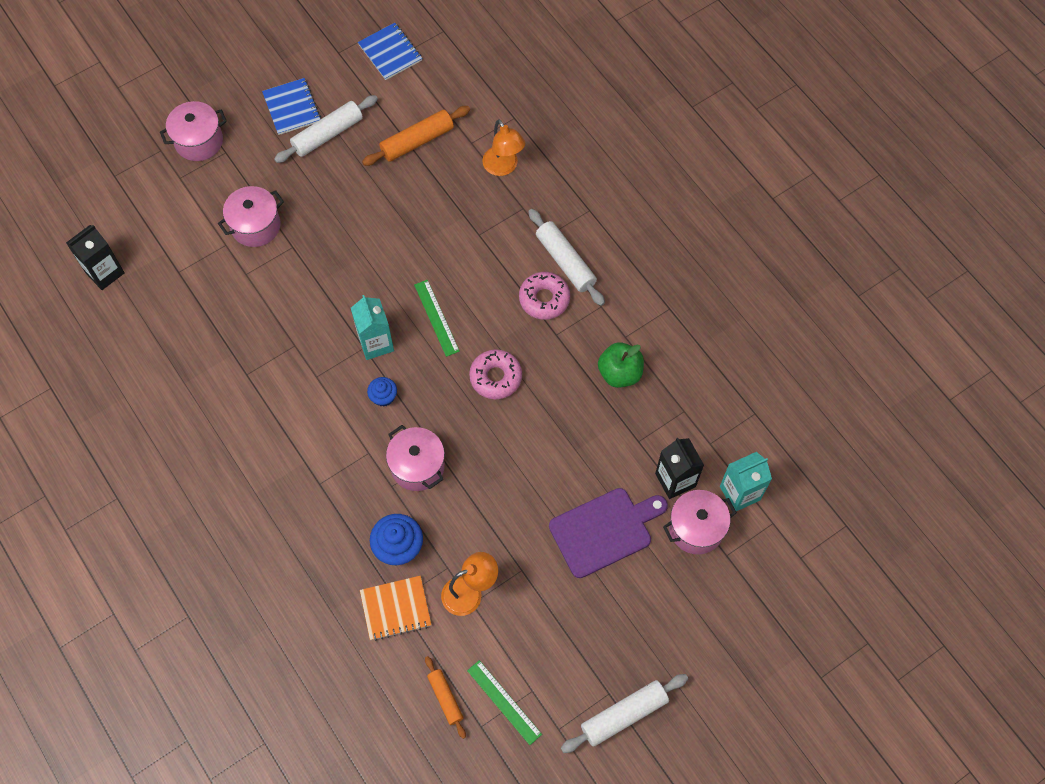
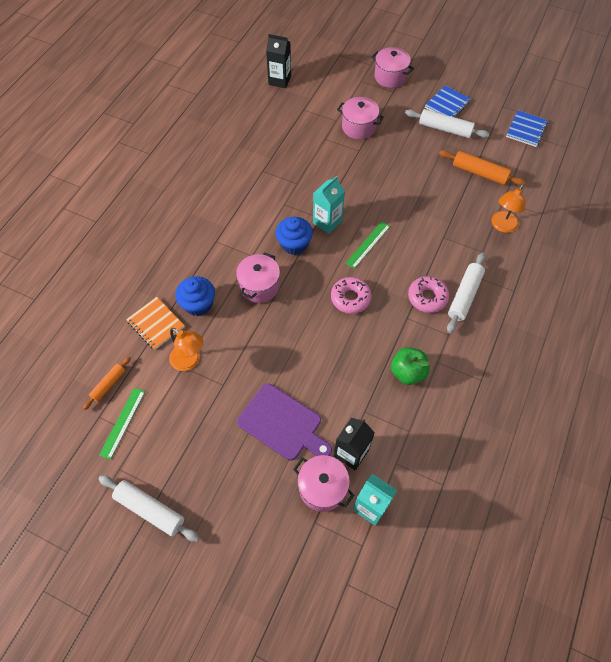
camera: 60 degrees right, 5 degrees down
(383, 397) = (294, 244): blue cupcake -> blue cupcake, size x1.69

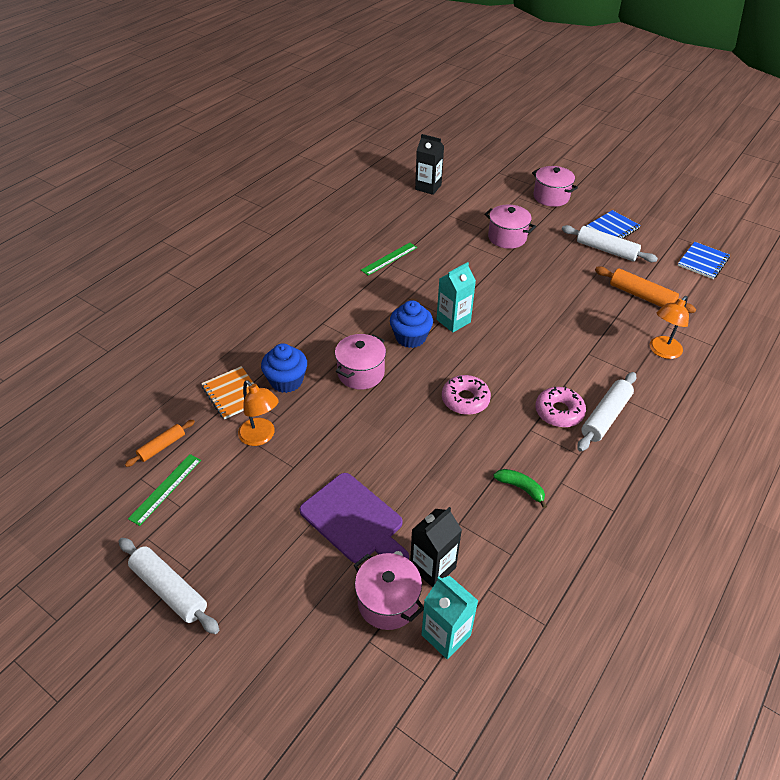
camera: 10 degrees right, 15 degrees down
(368, 244) = (496, 349): green ruler -> green ruler (389, 259)
(407, 372) = (521, 488): green apple -> green banana

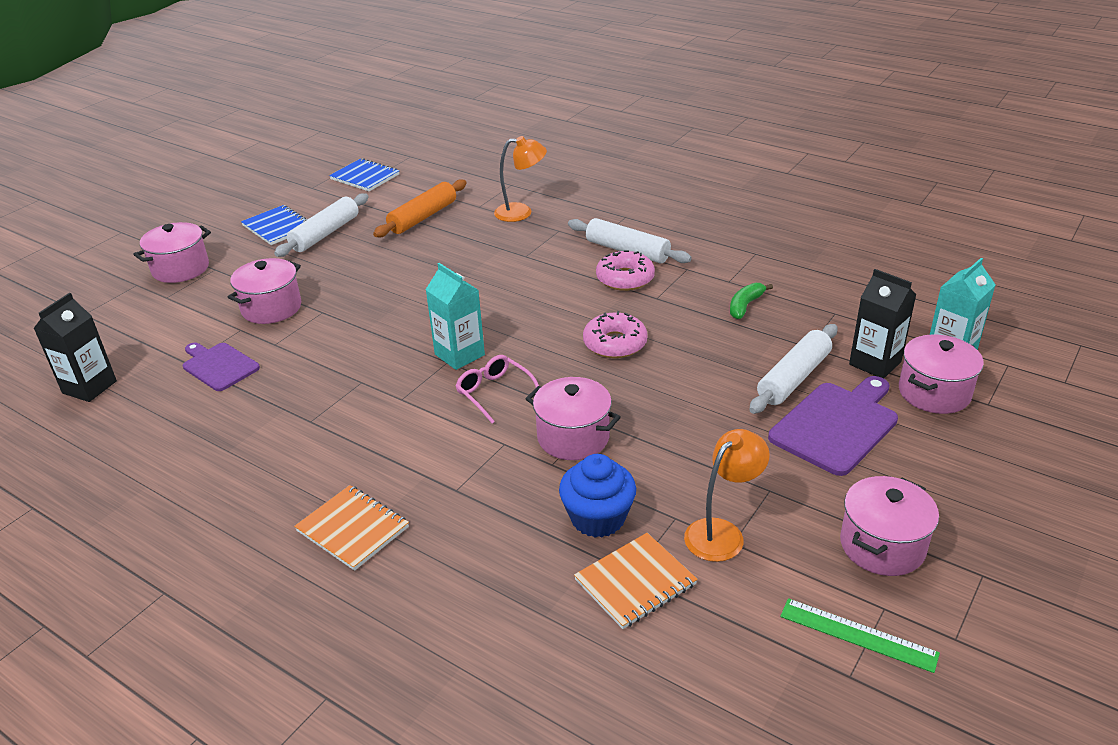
camera: 90 degrees left, 10 degrees down
(162, 447) = (774, 660): orange rolling pin -> none
(169, 590) = (1023, 591): white rolling pin -> white rolling pin (794, 378)
(229, 518) = (882, 546): none -> pink pot
(299, 287) = (353, 529): none -> orange notebook
(389, 259) = (293, 423): green ruler -> none
(410, 337) = (494, 393): blue cupcake -> pink glasses
(445, 226) = (219, 366): none -> purple cutting board
(662, 351) = (521, 212): orange lamp -> orange lamp turned 45 degrees counterclockwise

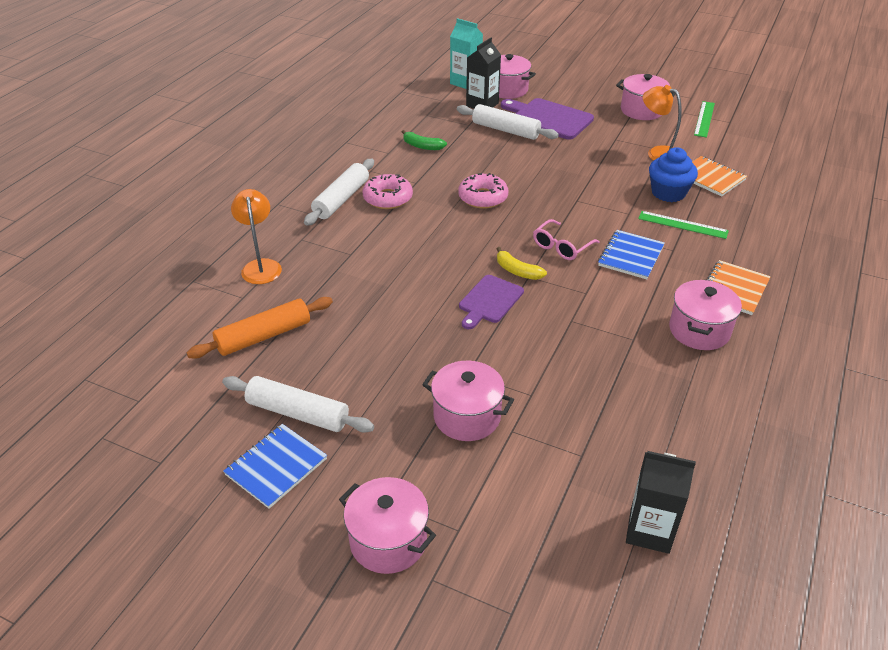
camera: 100 degrees left, 5 degrees up
(219, 366) = (578, 427): purple cutting board -> purple cutting board (489, 301)
(365, 177) = (140, 411): blue notebook -> blue notebook (630, 256)
(423, 217) = (264, 336): orange rolling pin -> orange rolling pin turned 60 degrees counterclockwise
(459, 355) = (517, 271): turquoise carton -> yellow banana
(510, 514) = (682, 225): none -> green ruler
(573, 437) = (598, 207): pink pot -> pink pot (699, 330)

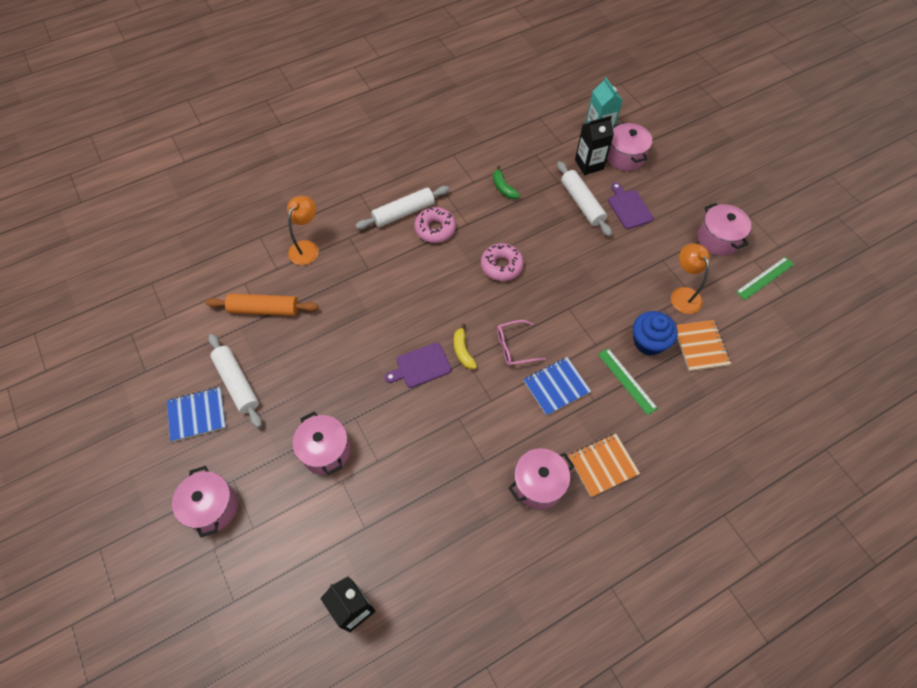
camera: 35 degrees right, 20 degrees up
(548, 118) = (629, 207): purple cutting board -> purple cutting board, size x0.65

